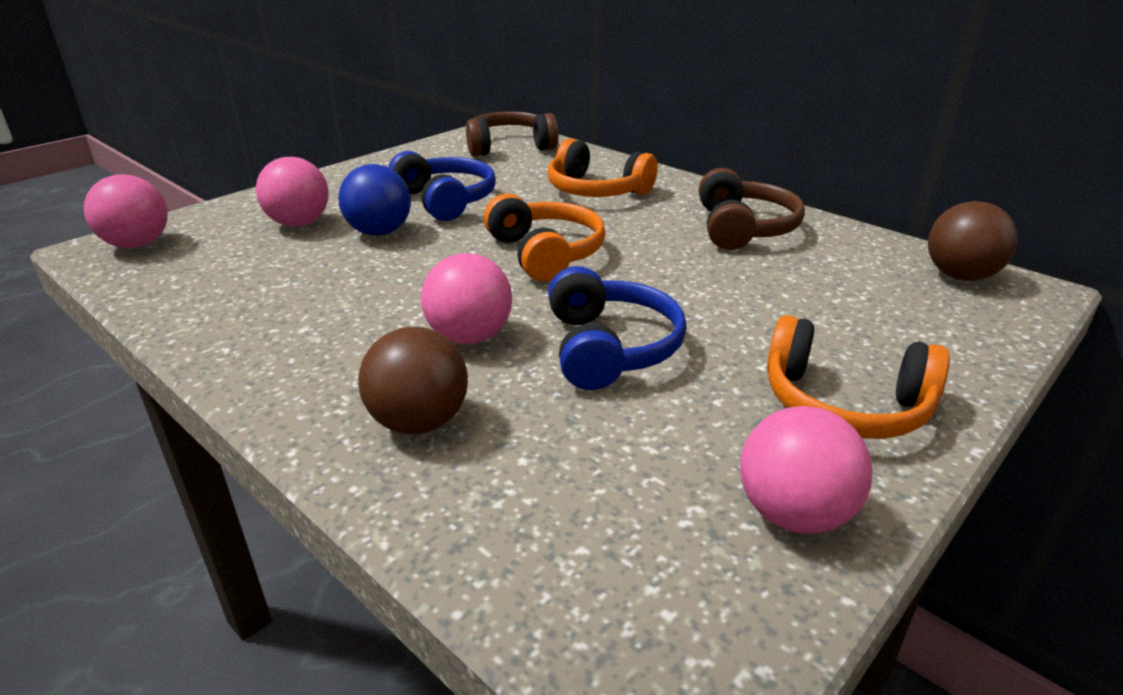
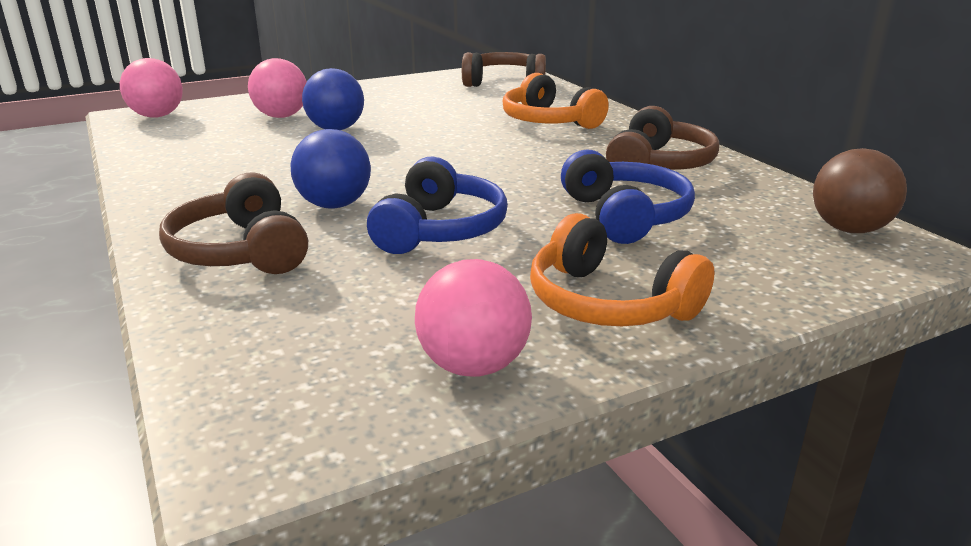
camera: 20 degrees right, 5 degrees down
(419, 422) = (241, 251): brown ball -> brown headphones
(445, 200) = (410, 114): blue headphones -> blue headphones (625, 216)
(469, 337) = (334, 205): pink ball -> blue ball
(545, 253) = (455, 159): orange headphones -> none

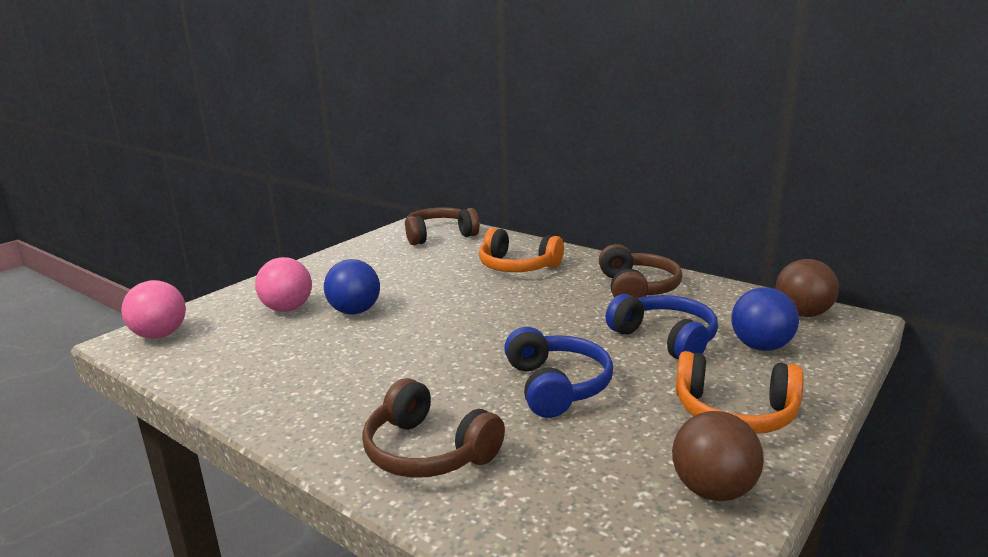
camera: 25 degrees left, 5 degrees down
(334, 205) = (449, 386): blue ball -> blue ball (760, 347)
(473, 365) = (713, 490): pink ball -> brown ball

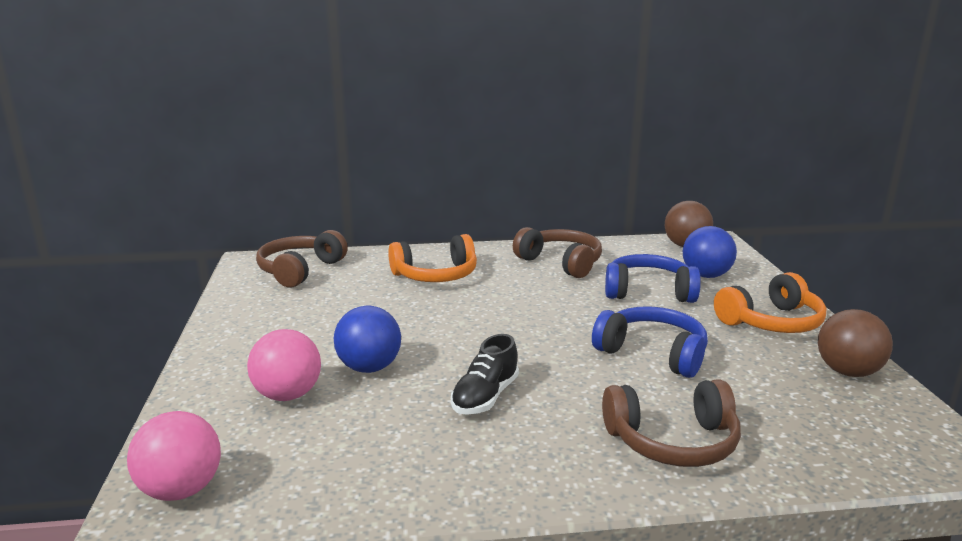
camera: 45 degrees left, 0 degrees up
(378, 359) = (485, 397): none -> black shoe

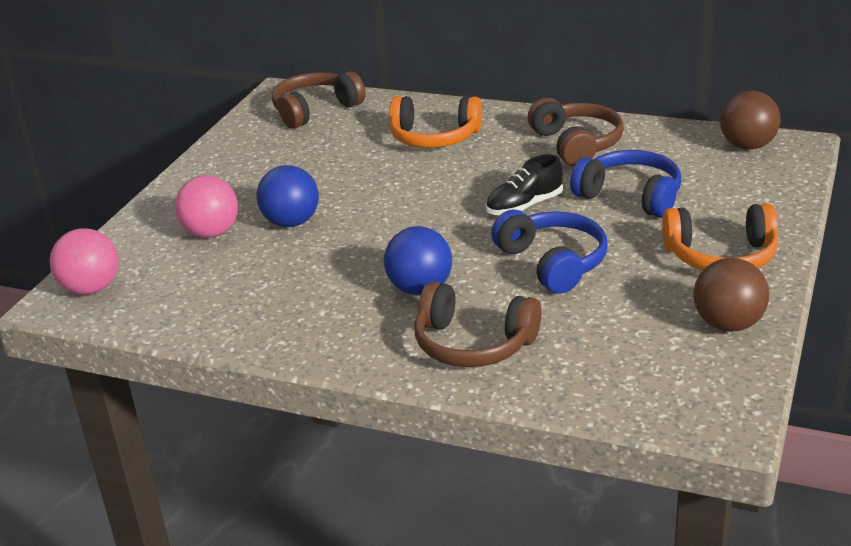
camera: 30 degrees right, 10 degrees up
(485, 397) = (359, 269): black shoe -> black shoe (524, 206)
(706, 275) = (721, 188): blue ball -> blue ball (420, 289)

